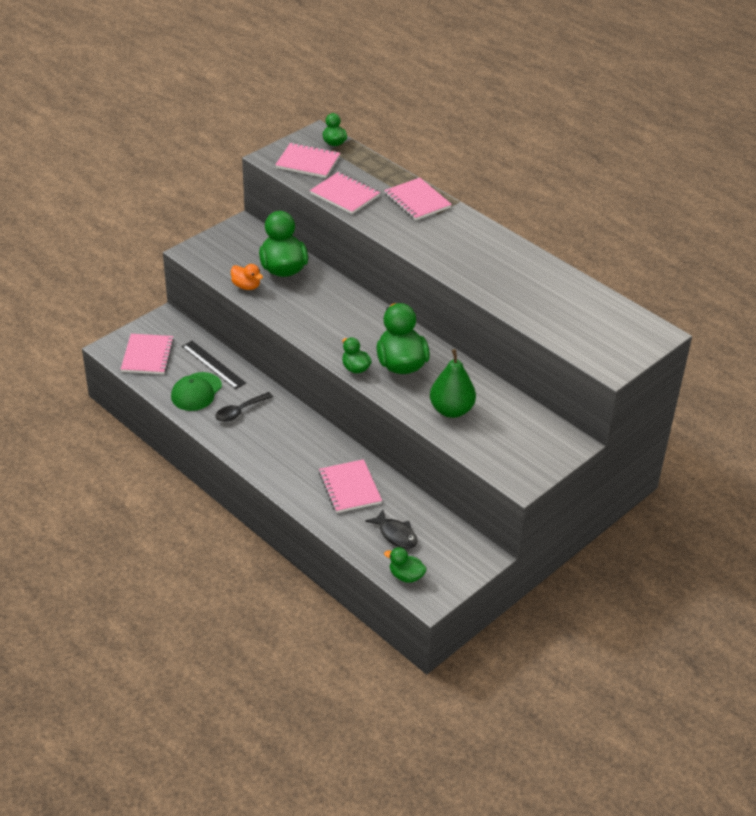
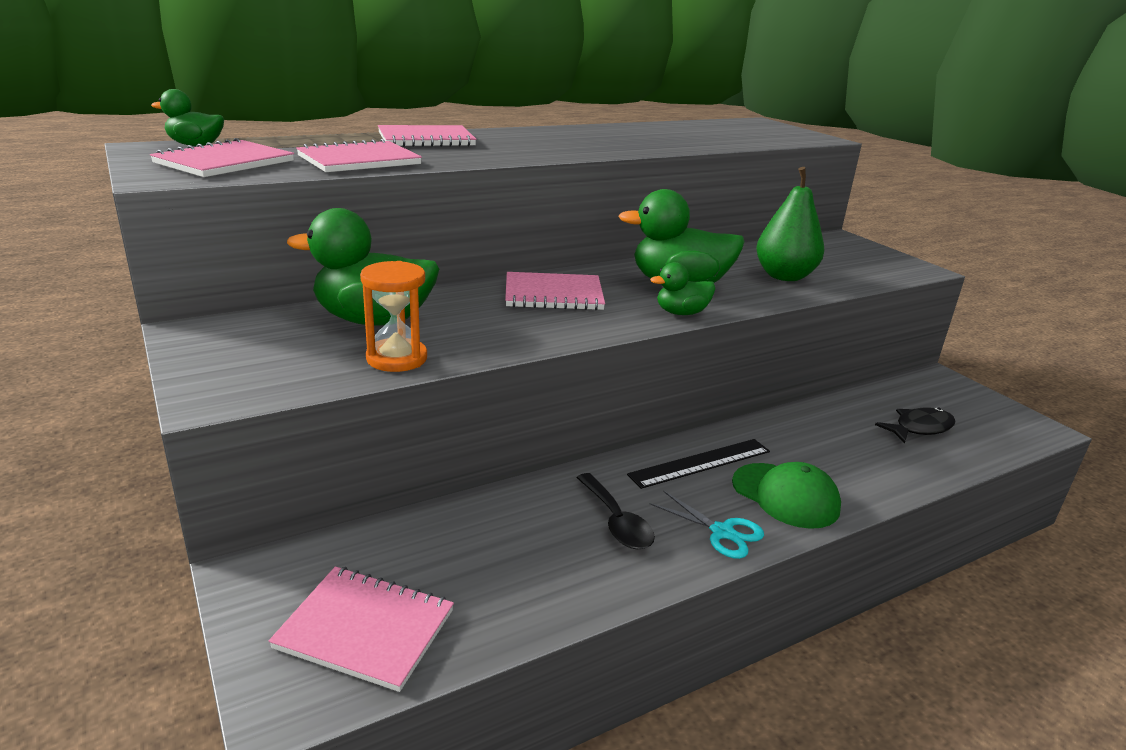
camera: 75 degrees left, 15 degrees down
(196, 392) = (535, 569): green cap -> green cap (785, 495)
(213, 364) = (458, 531): black ruler -> black ruler (700, 463)
(246, 286) = (397, 358): orange duck -> orange hourglass
(246, 447) = (722, 532): none -> turquoise scissors
(350, 488) = (824, 445): pink notebook -> pink notebook (553, 294)
(406, 576) = (1002, 436): green duck -> none

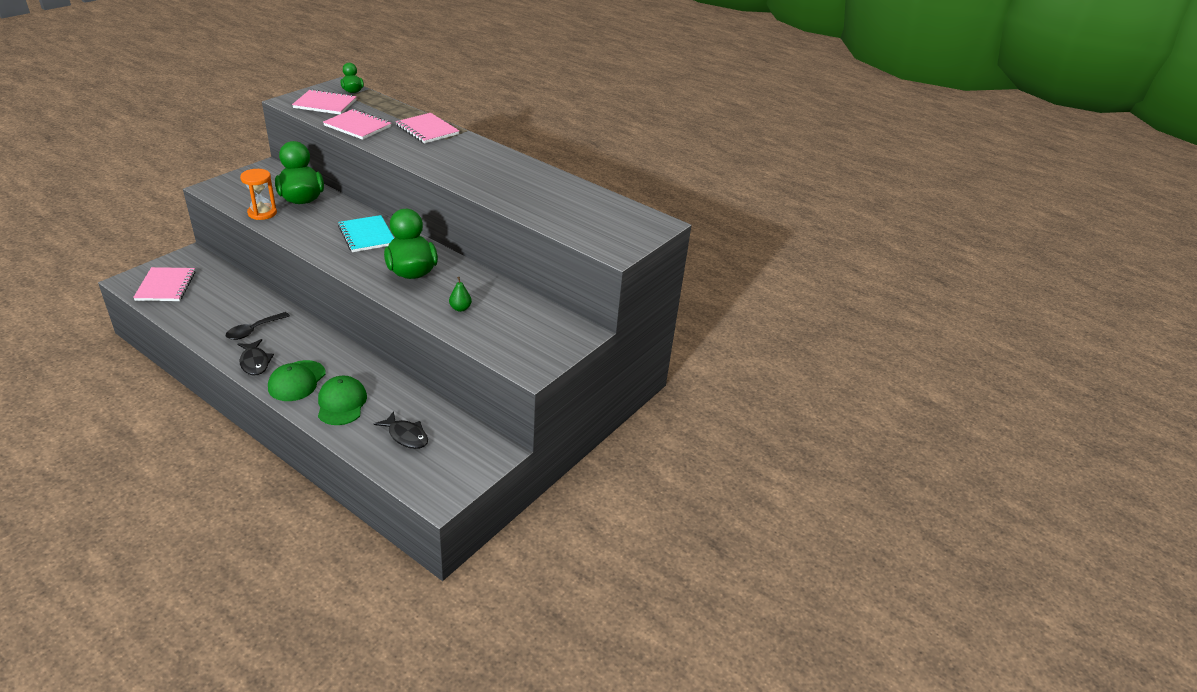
camera: 65 degrees right, 10 degrees up
(553, 294) = (367, 235): pink notebook -> turquoise notebook
(681, 313) = (364, 276): green duck -> none
(700, 463) = (319, 349): black ruler -> none
(722, 532) = (255, 362): turquoise scissors -> black fish
(784, 276) = (460, 308): green pear -> green pear, size x0.48
(847, 464) = (341, 403): none -> green cap

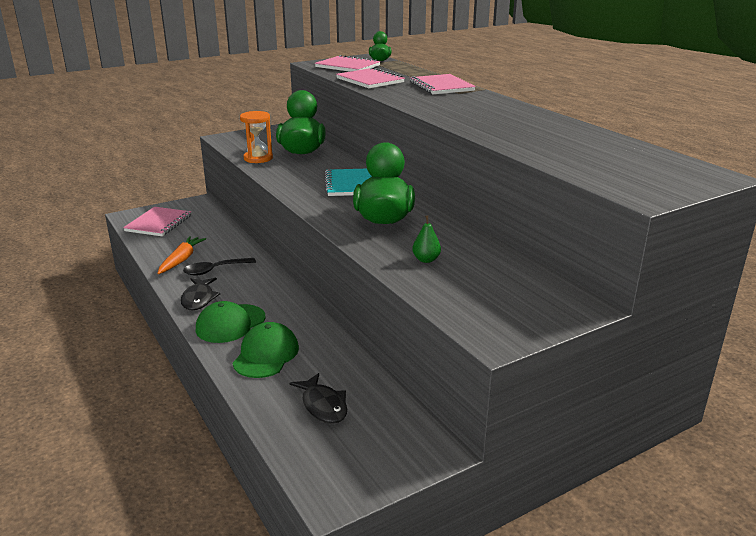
camera: 25 degrees right, 10 degrees down
(215, 324) = (181, 260): none -> orange carrot

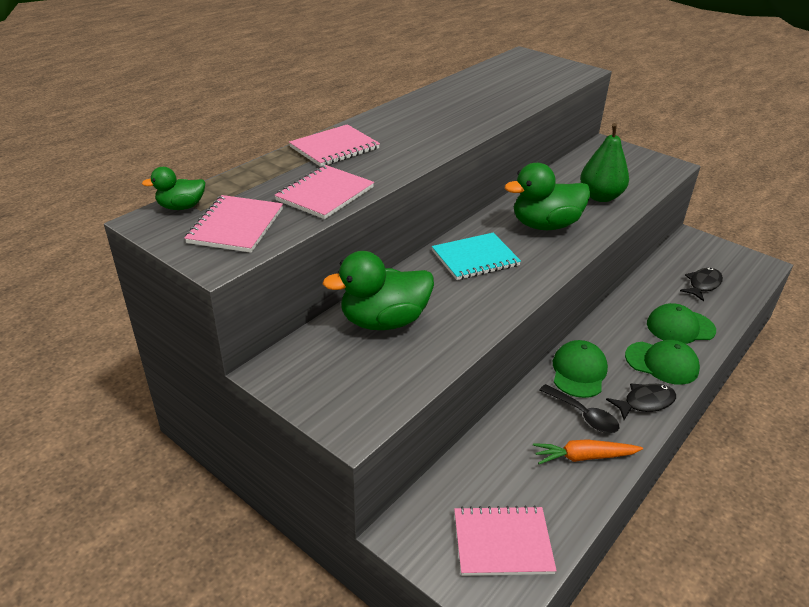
camera: 110 degrees left, 10 degrees up
(258, 158) = (433, 353): orange hourglass -> none
(258, 281) = (579, 372): none -> green cap
(426, 260) = (600, 197): green pear -> green pear, size x2.07

